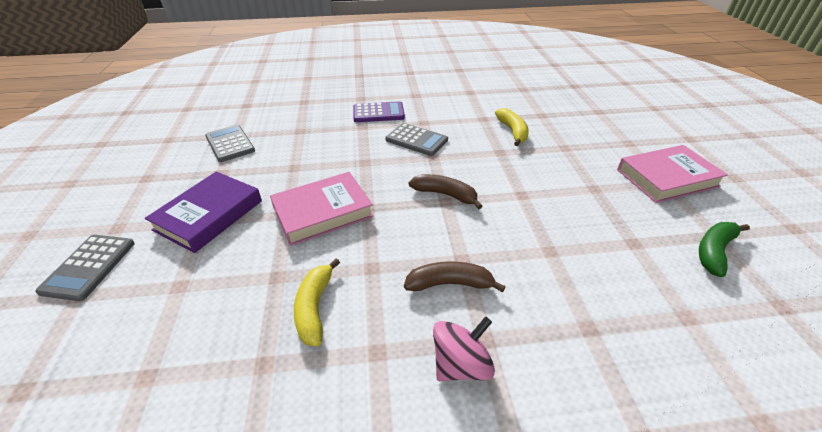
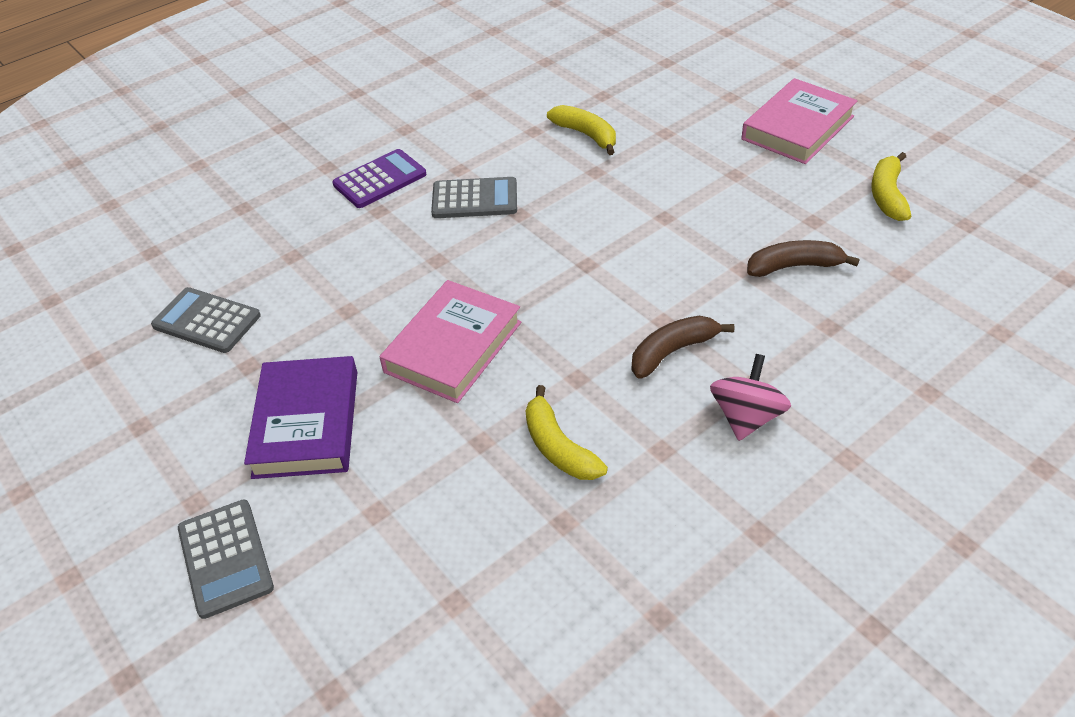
camera: 30 degrees left, 5 degrees up
(445, 194) = (579, 256): brown banana -> brown banana (794, 266)
(714, 251) = (887, 195): green banana -> yellow banana

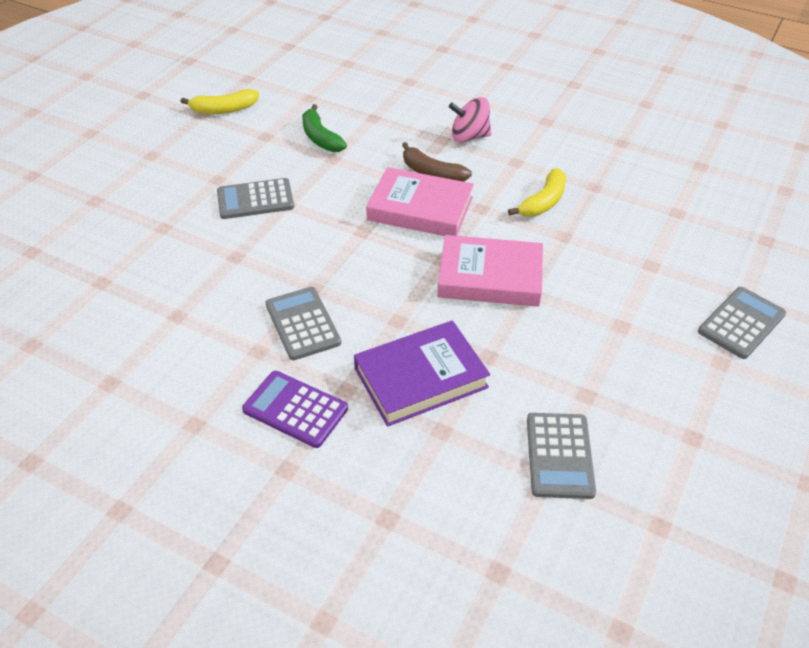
camera: 115 degrees left, 0 degrees up
(306, 423) = (613, 330): purple book -> purple book (420, 378)
(586, 135) = (177, 276): yellow banana -> none
(684, 196) = (255, 199): none -> grey calculator
(794, 266) = (320, 138): brown banana -> green banana
(797, 128) = (141, 158): pink book -> pink book (420, 209)

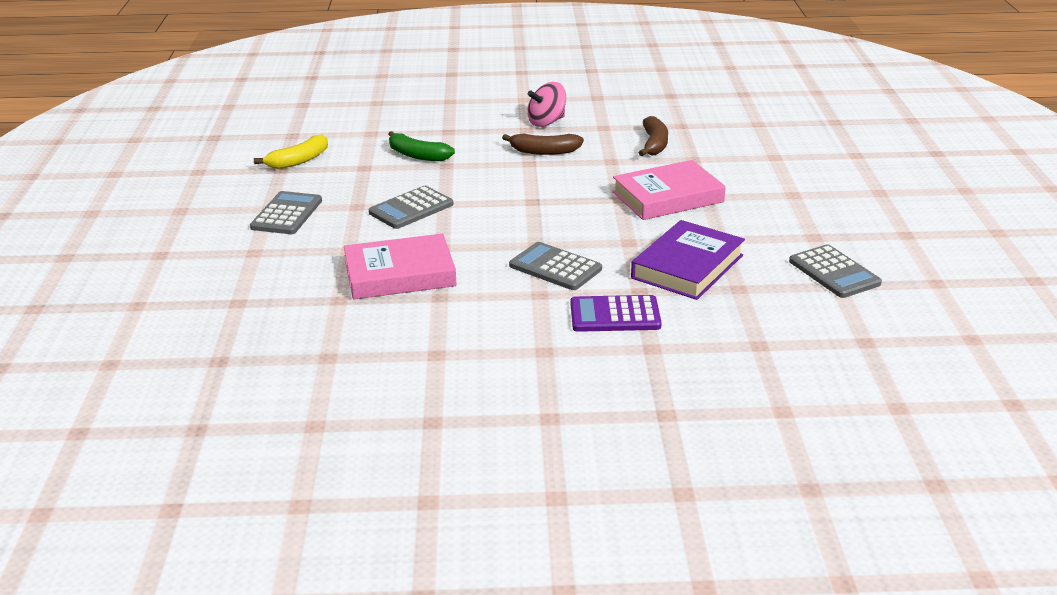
camera: 30 degrees left, 15 degrees down
(420, 209) = (562, 175): pink book -> pink book (400, 274)
(543, 202) = (654, 144): yellow banana -> brown banana
(741, 323) = (869, 169): grey calculator -> grey calculator (287, 214)

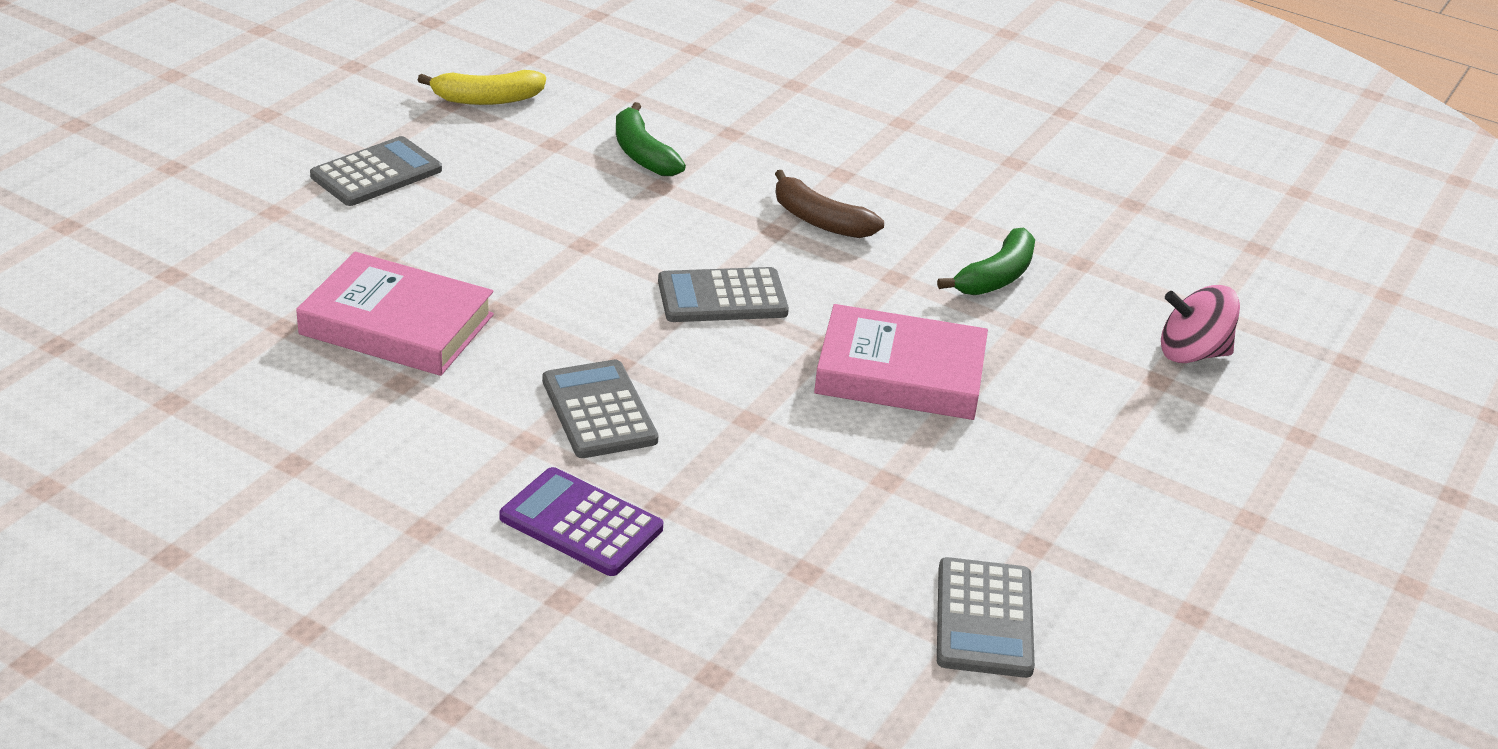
camera: 30 degrees right, 5 degrees up
(411, 209) = (532, 233): grey calculator -> grey calculator (722, 297)
(546, 122) = (885, 174): pink spinning top -> pink spinning top (1192, 353)
(654, 144) = (996, 277): brown banana -> green banana
(687, 266) = (779, 499): purple book -> none

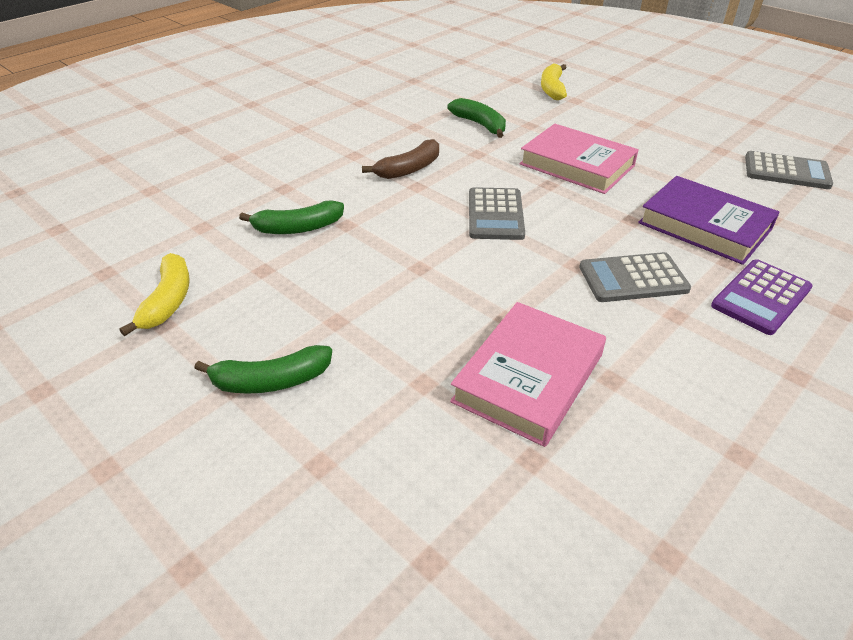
camera: 75 degrees left, 5 degrees up
(376, 173) = (271, 381): grey calculator -> green banana
(755, 492) = (704, 226): none -> purple book
(900, 373) = (577, 165): pink book -> pink book turned 75 degrees counterclockwise
(1192, 353) = (552, 89): pink spinning top -> yellow banana

